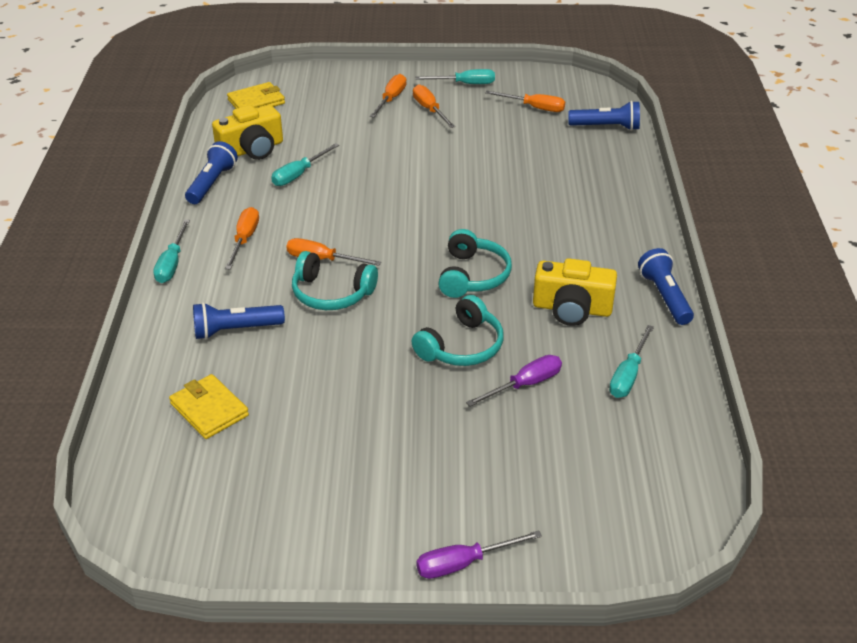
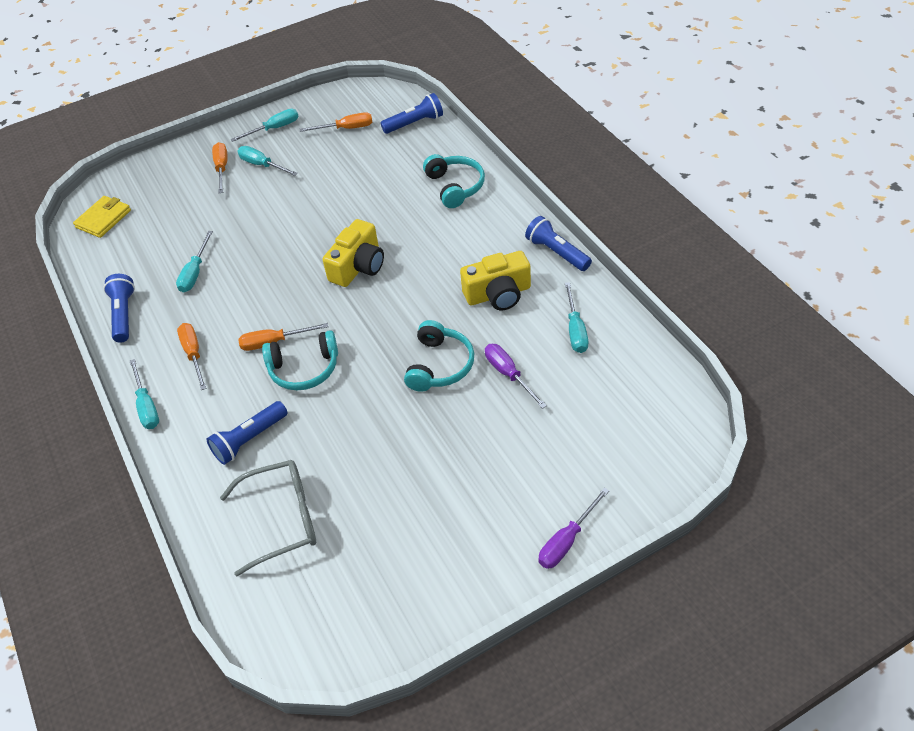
camera: 25 degrees left, 10 degrees up
(209, 409) = (281, 520): yellow wallet -> grey glasses
(252, 149) = (135, 267): yellow camera -> yellow camera (358, 266)
(430, 110) = (262, 165): orange screwdriver -> turquoise screwdriver
(472, 276) = (404, 300): turquoise headphones -> turquoise headphones (455, 186)
(525, 385) = (508, 374): purple screwdriver -> purple screwdriver turned 60 degrees counterclockwise

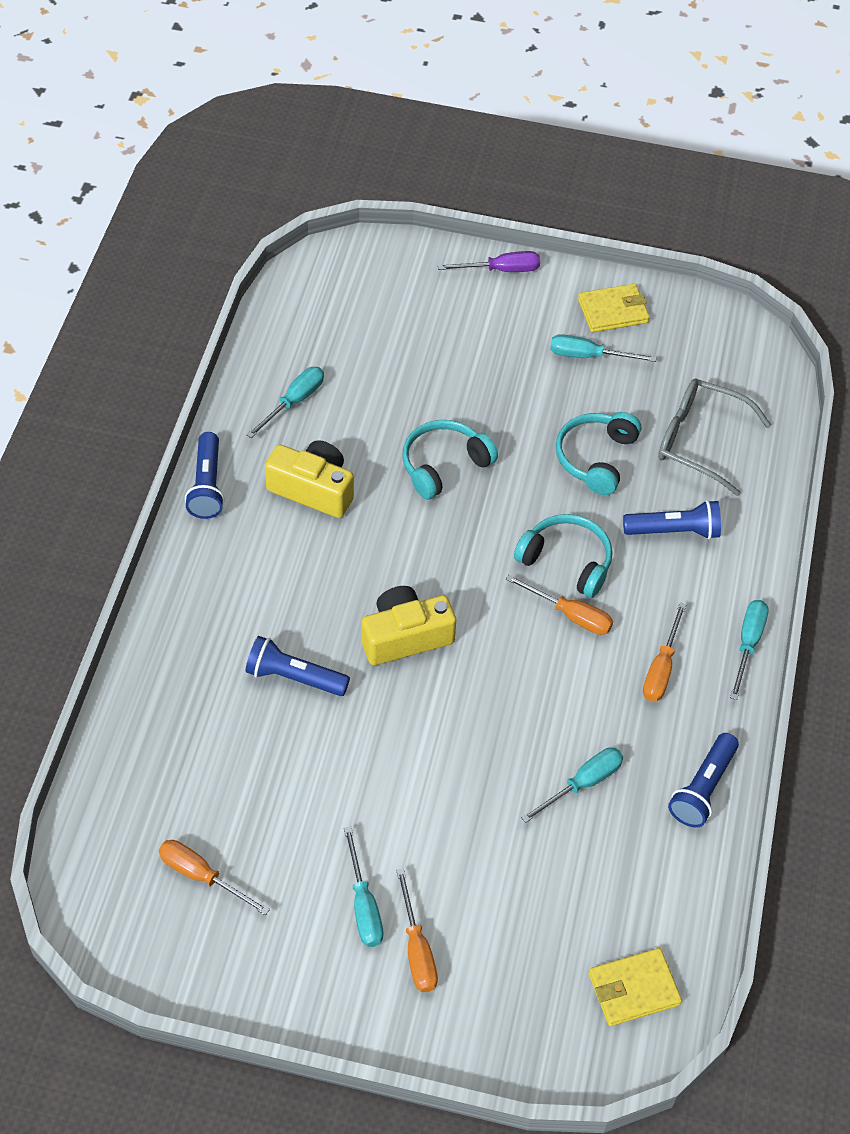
camera: 145 degrees left, 5 degrees up
(222, 168) = (417, 949): orange screwdriver -> orange screwdriver turned 45 degrees counterclockwise
(274, 129) = (286, 969): turquoise screwdriver -> turquoise screwdriver (588, 356)
(414, 123) = (117, 803): blue flashlight -> blue flashlight (294, 677)
(445, 579) = (613, 311): none -> yellow wallet
(455, 186) = (195, 655): turquoise headphones -> turquoise headphones (596, 458)
(508, 374) = (397, 410): purple screwdriver -> none

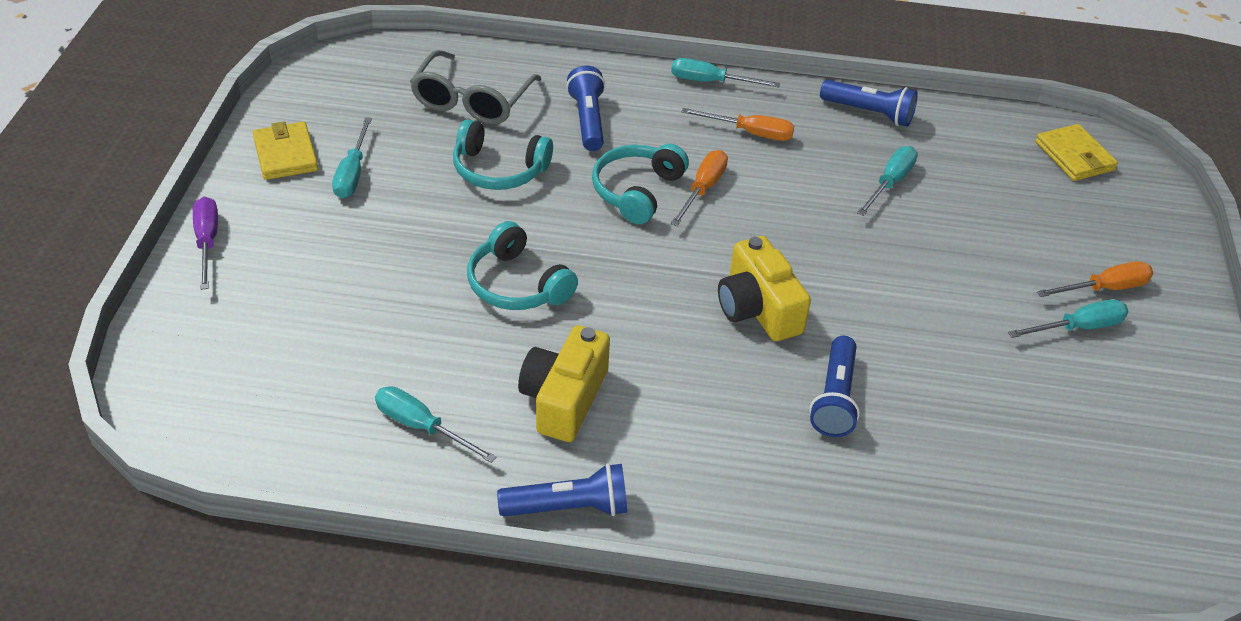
camera: 95 degrees left, 10 degrees down
(201, 876) = (1105, 459): orange screwdriver -> none
(583, 784) = (890, 183): turquoise screwdriver -> turquoise screwdriver turned 75 degrees clockwise

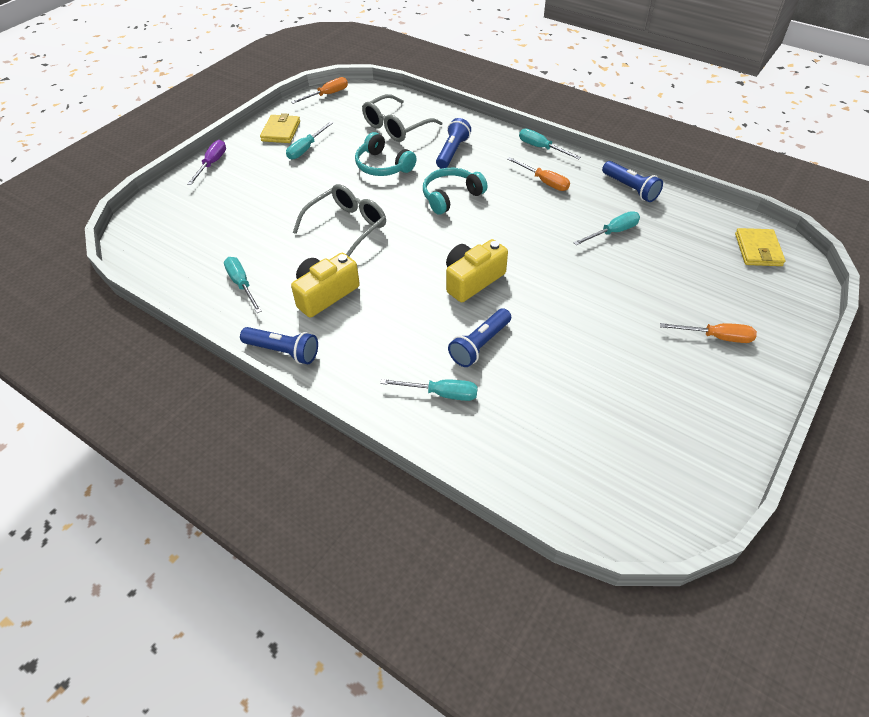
camera: 30 degrees right, 5 degrees up
(517, 284) = (346, 227): turquoise headphones -> grey glasses
(703, 189) = (491, 205): orange screwdriver -> orange screwdriver (327, 95)
(758, 308) = (472, 280): yellow camera -> yellow camera turned 45 degrees clockwise
(1078, 328) = (678, 355): turquoise screwdriver -> turquoise screwdriver (441, 394)

